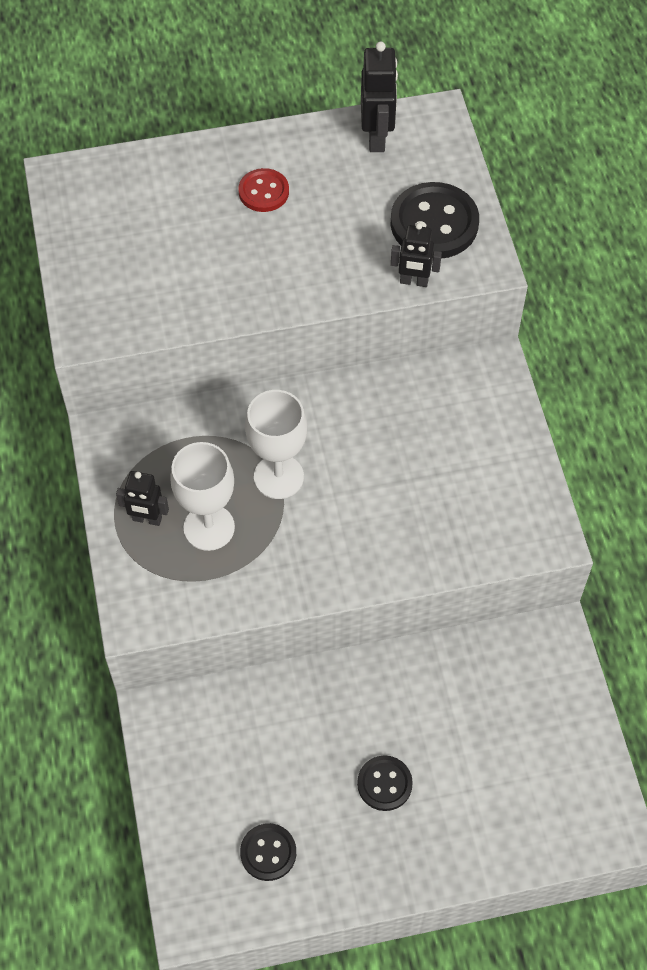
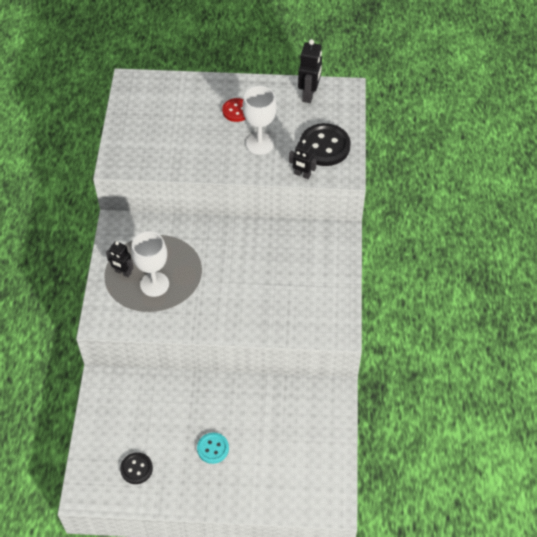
camera: 15 degrees right, 5 degrees down
(278, 477) = (201, 266): white goblet -> white goblet (259, 144)
(384, 784) = (213, 448): black button -> turquoise button

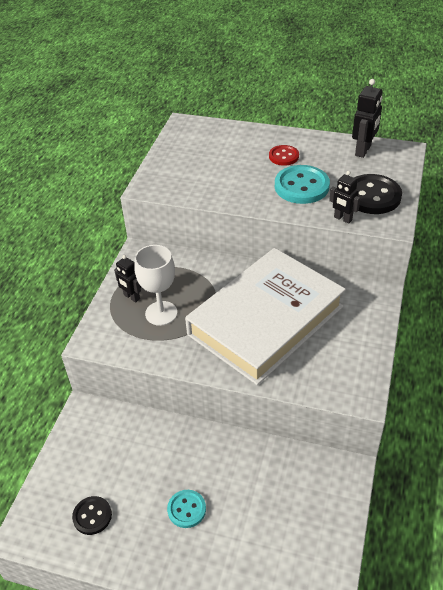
camera: 15 degrees right, 10 degrees down
(248, 276) = (266, 320): none -> white book
(259, 144) = (301, 186): white goblet -> turquoise button

